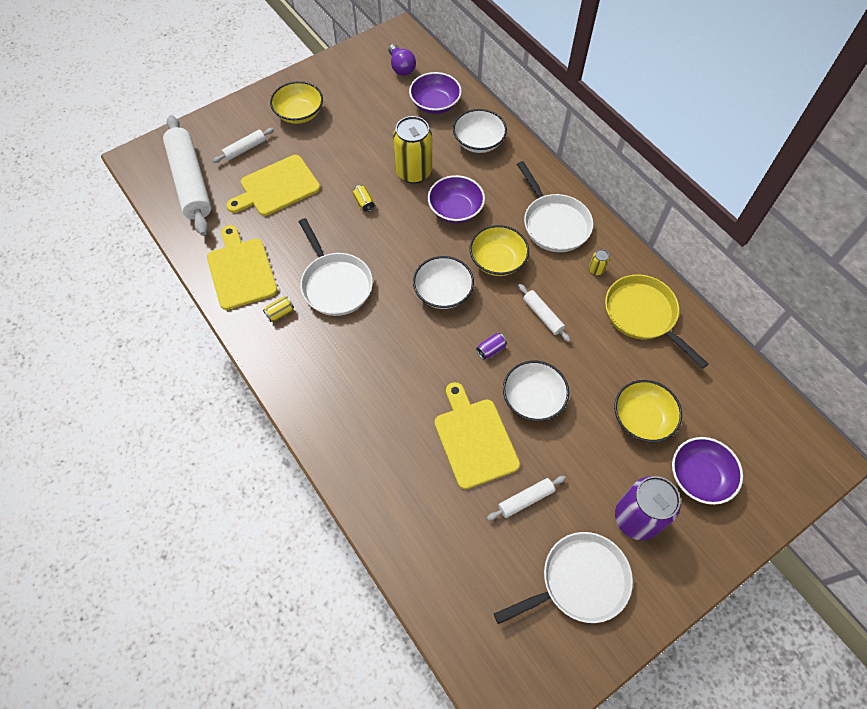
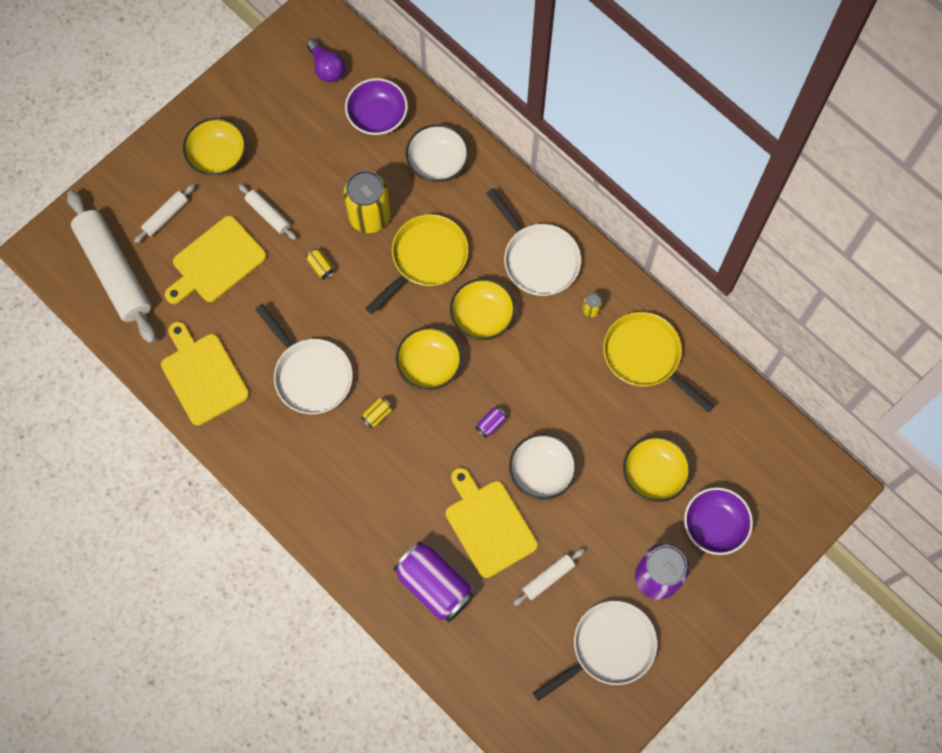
camera: 10 degrees left, 10 degrees up
(280, 313) = (258, 419): yellow can -> yellow can (377, 415)
(411, 487) = (434, 585): none -> purple can
(443, 292) = (429, 365): white bowl -> yellow bowl
(455, 209) = (425, 258): purple bowl -> yellow pan
(542, 316) = (539, 375): white rolling pin -> white rolling pin (268, 214)

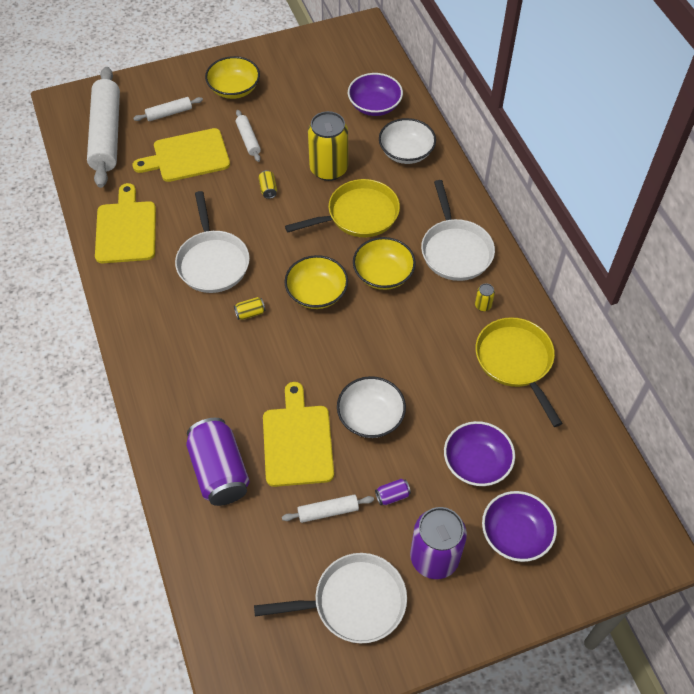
camera: 25 degrees right, 15 degrees down
(327, 68) = (352, 63): purple light bulb -> none
(491, 424) = (345, 360): purple can -> purple can (392, 496)
(654, 474) = (476, 463): yellow bowl -> purple bowl

